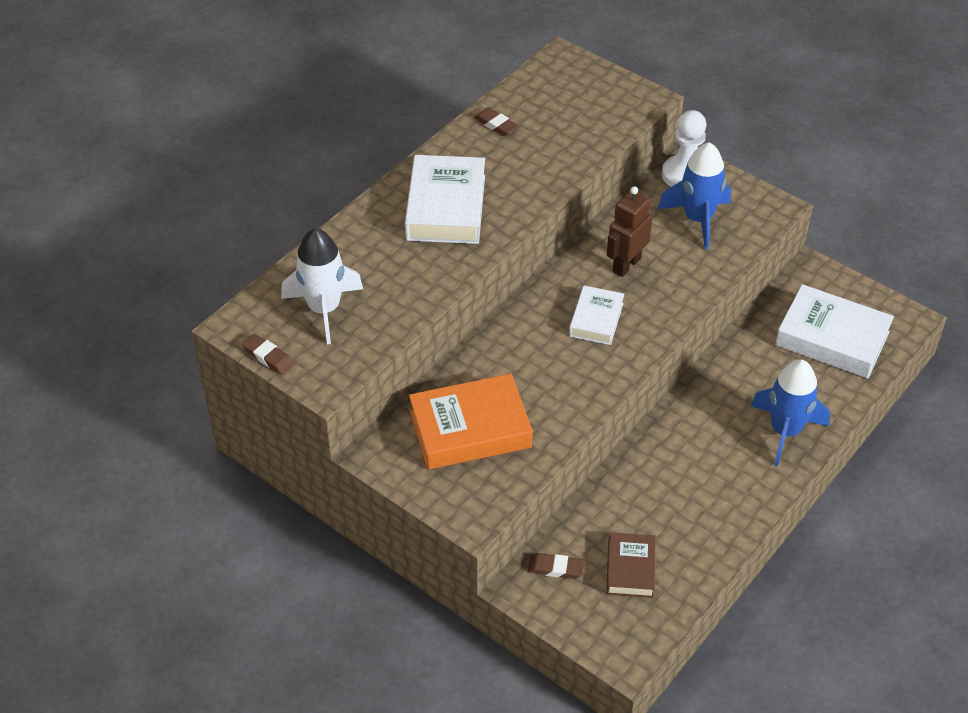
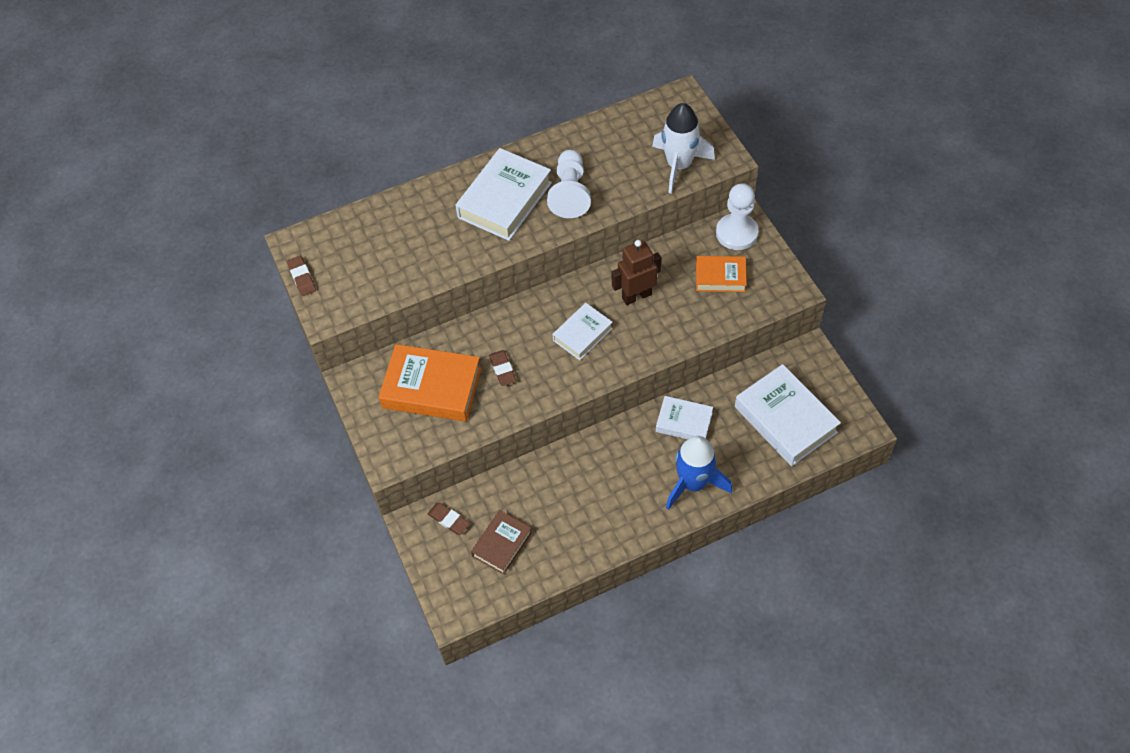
camera: 30 degrees right, 10 degrees up
(324, 309) = (363, 253): white rocket -> white rocket (679, 165)
(496, 125) = (589, 140): brown eraser -> brown eraser (503, 370)
(511, 179) = (570, 193): none -> white pawn
(698, 219) = (720, 277): blue rocket -> orange book
(735, 378) = (684, 422): none -> white book

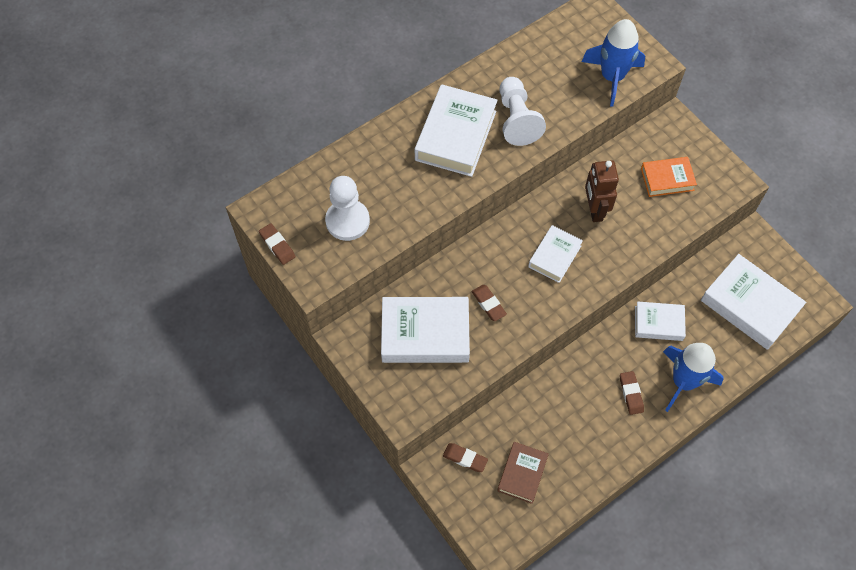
camera: 15 degrees left, 5 degrees up
(432, 388) = (425, 334): orange book -> white book
(635, 486) = (631, 394): none -> brown eraser
(636, 296) = (594, 210): brown robot -> brown robot turned 60 degrees counterclockwise
(679, 165) = (612, 77): white rocket -> blue rocket
(736, 233) = (670, 134): white pawn -> white pawn (347, 221)

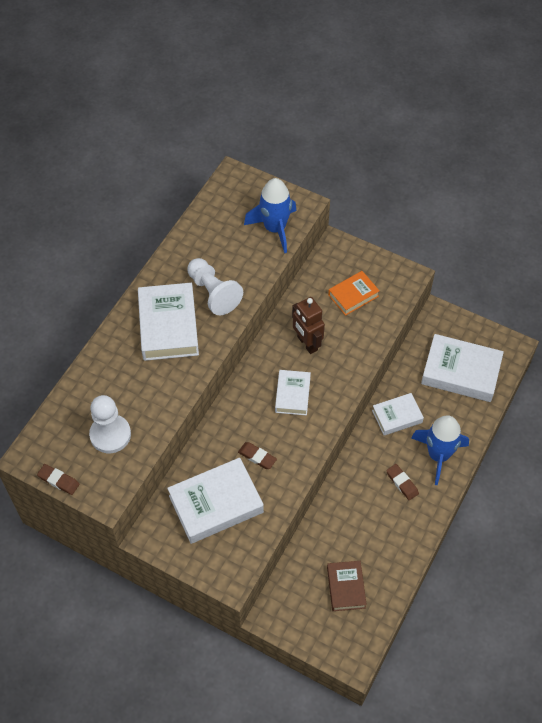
camera: 25 degrees left, 5 degrees down
(465, 458) = (293, 596): brown eraser -> none

